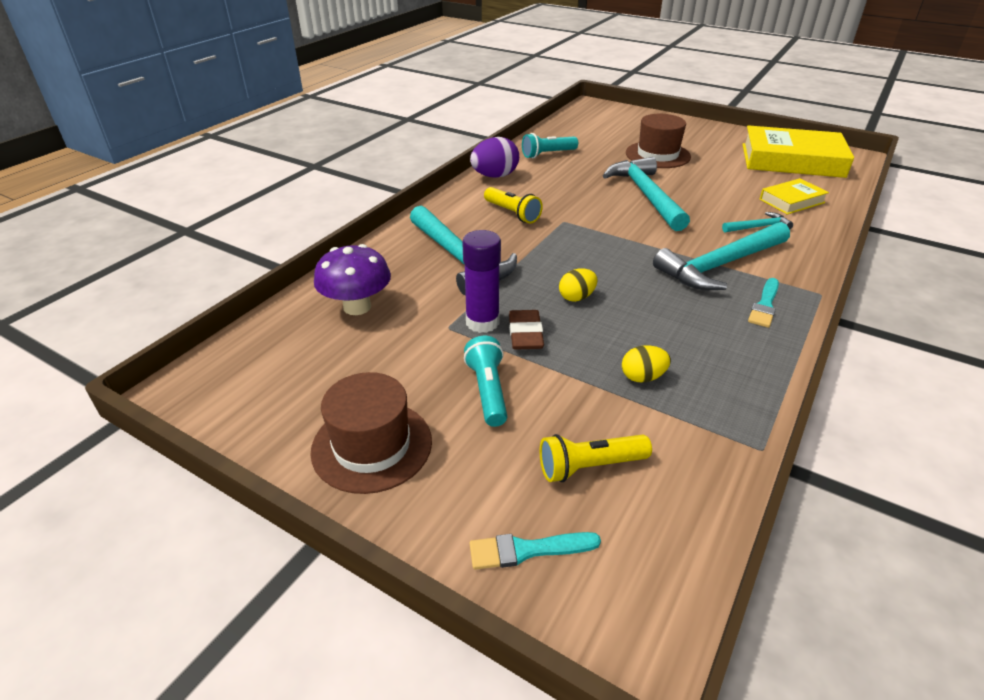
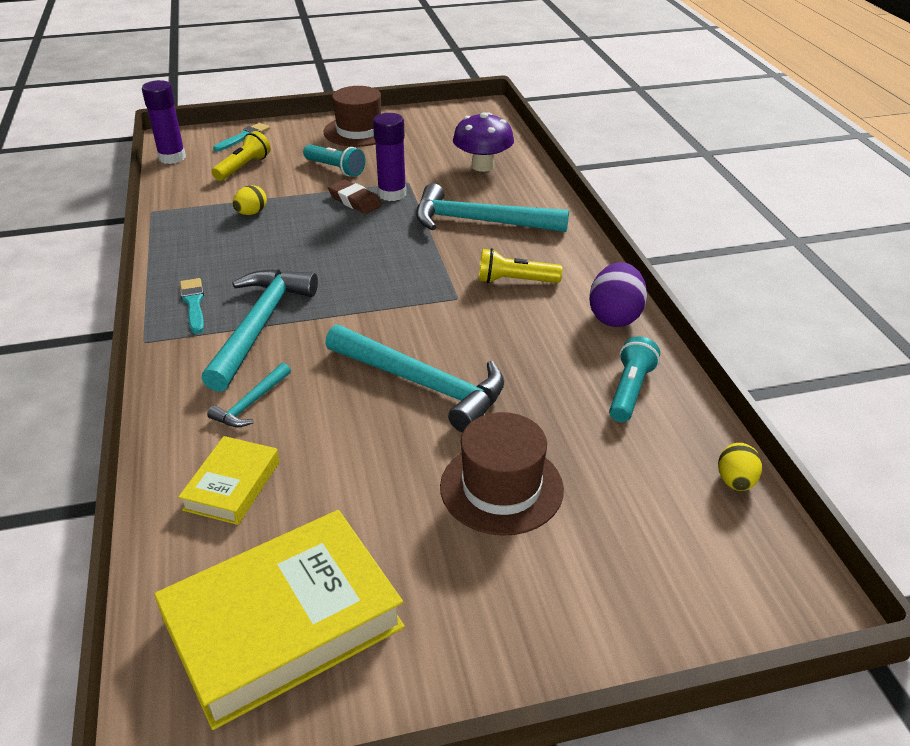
camera: 135 degrees right, 0 degrees up
(576, 297) = (352, 238): yellow egg -> yellow egg (735, 482)
(677, 569) = (172, 157): none -> purple glue stick

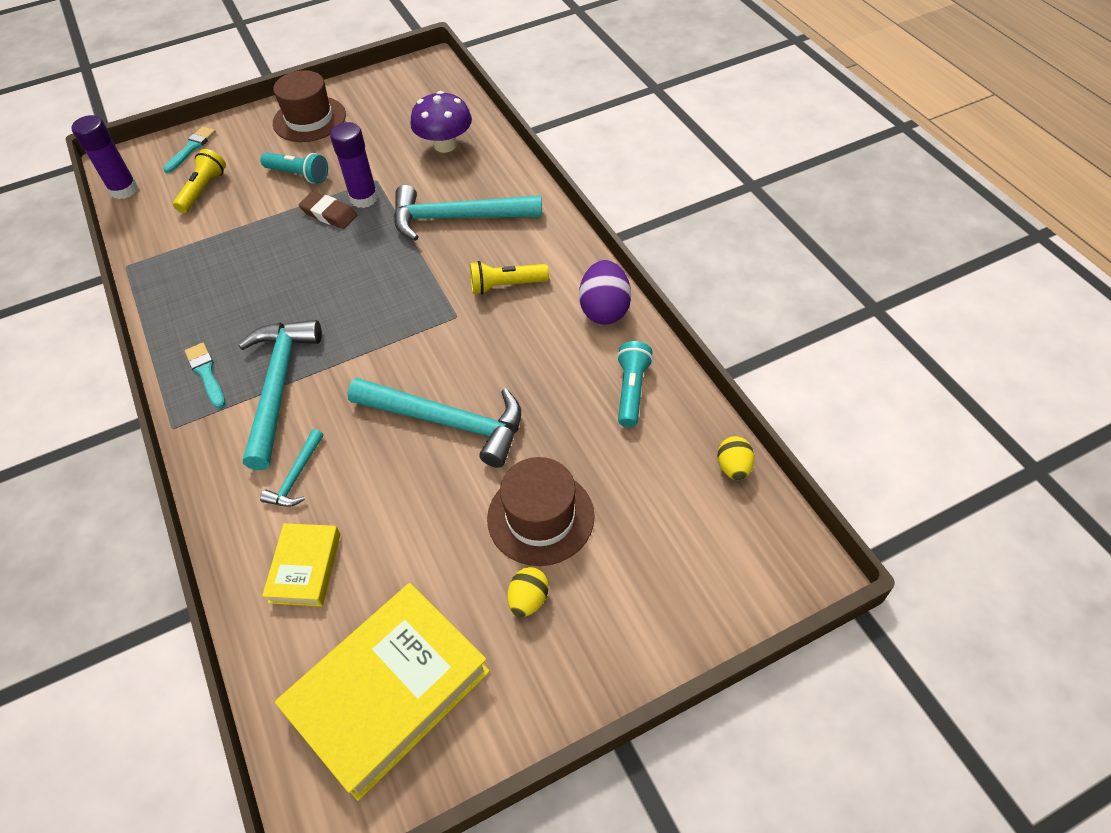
camera: 10 degrees left, 15 degrees up
(251, 213) = (229, 249): yellow egg -> yellow egg (528, 599)

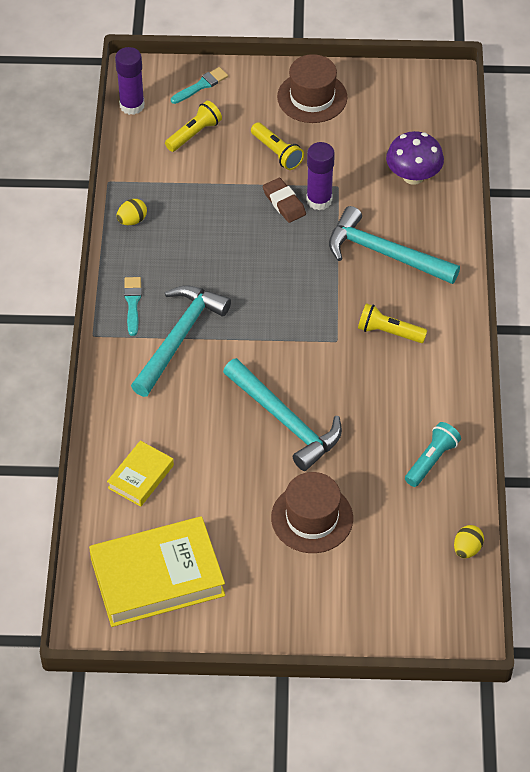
camera: 25 degrees right, 0 degrees up
(296, 476) = (162, 411): turquoise hammer -> none
(299, 175) = (277, 153): turquoise flashlight -> yellow flashlight
(528, 599) = (273, 566): yellow egg -> yellow egg (132, 220)
(604, 310) = (452, 388): purple egg -> none

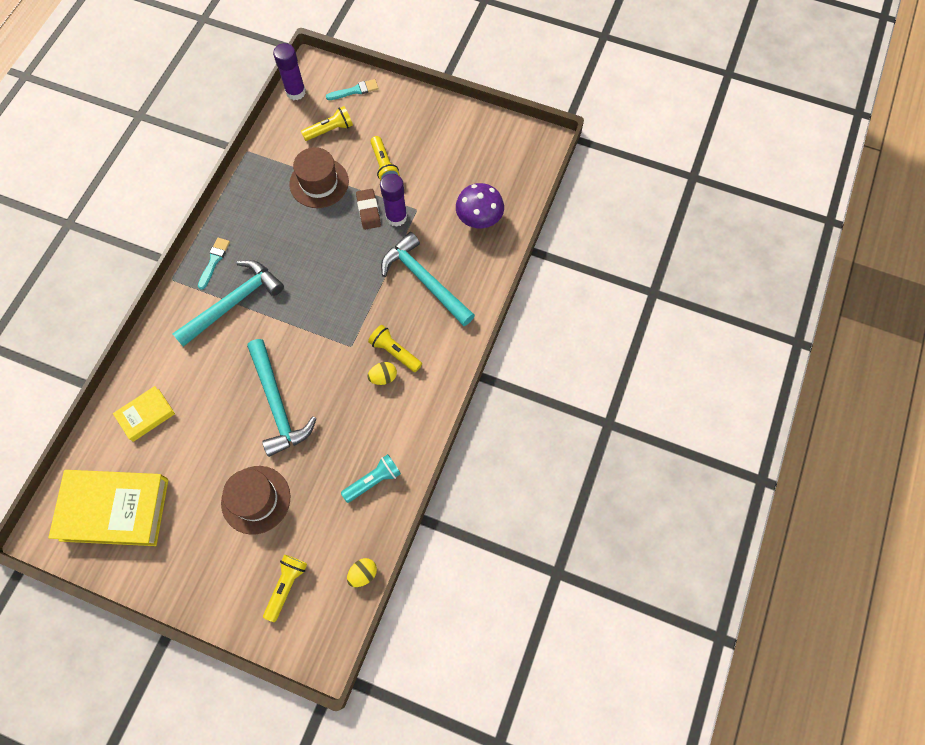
camera: 20 degrees right, 15 degrees up
(132, 220) = (248, 190): yellow egg -> yellow egg (383, 377)
(312, 97) = (433, 126): brown hat -> brown hat (319, 183)
(390, 587) = (286, 586): none -> yellow flashlight

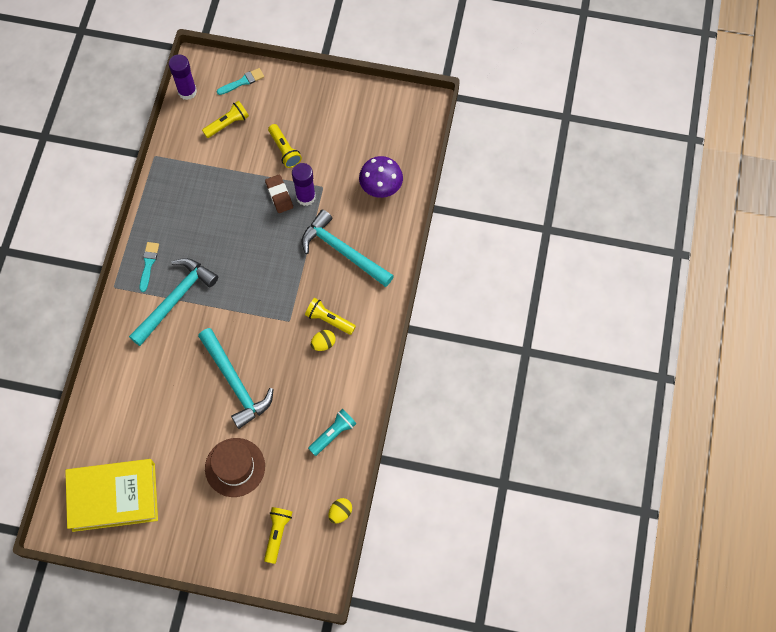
camera: 10 degrees left, 0 degrees up
(146, 415) = (121, 412): yellow book -> none
(319, 183) = (228, 176): brown hat -> none

